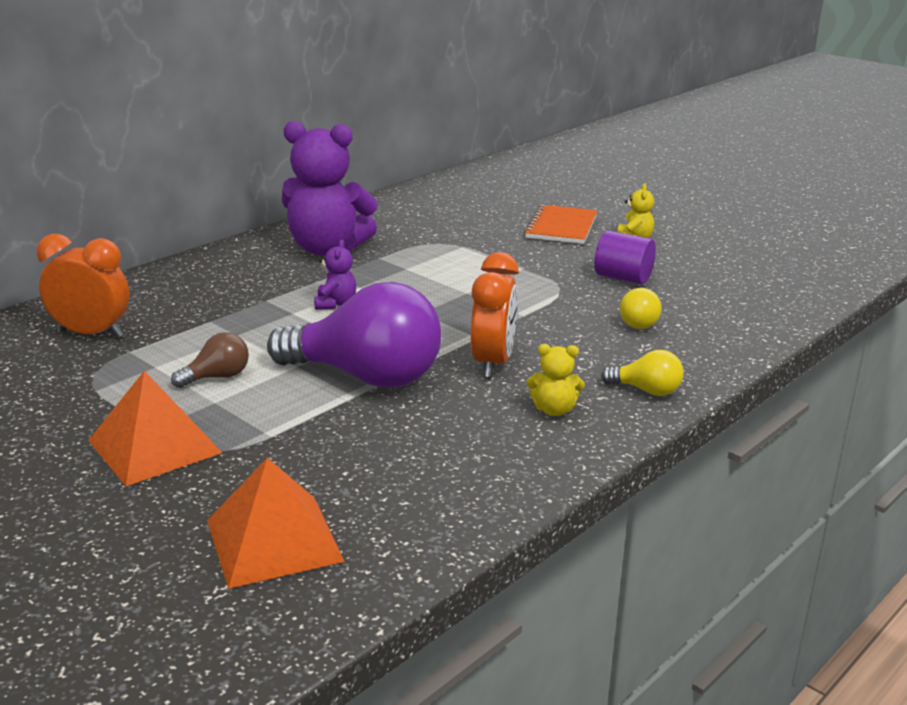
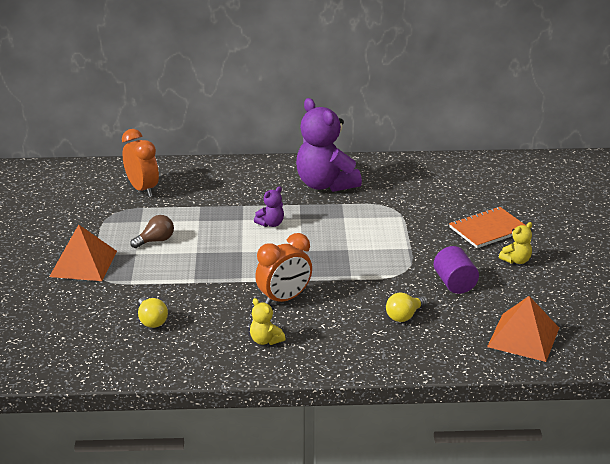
camera: 45 degrees right, 5 degrees up
(217, 377) = (156, 241): brown light bulb -> brown light bulb turned 45 degrees counterclockwise
(274, 540) = (60, 331): orange pyramid -> orange pyramid (523, 337)
(366, 377) = (215, 275): purple light bulb -> none
(646, 391) = (329, 356): yellow light bulb -> yellow light bulb (151, 320)

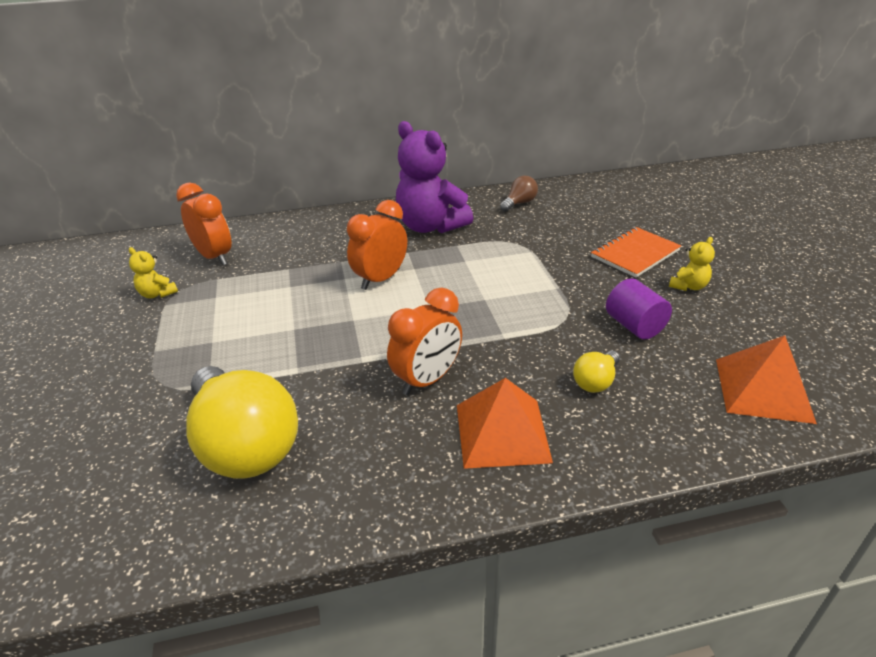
camera: 10 degrees left, 5 degrees up
(83, 263) = (139, 366): orange pyramid -> orange pyramid (502, 432)
(151, 320) = (244, 444): yellow light bulb -> yellow light bulb, size x2.28
(156, 241) = (237, 320): brown light bulb -> brown light bulb (519, 203)
(265, 340) = (420, 452): yellow teddy bear -> yellow teddy bear (157, 294)
(271, 224) = (380, 279): purple teddy bear -> orange clock

